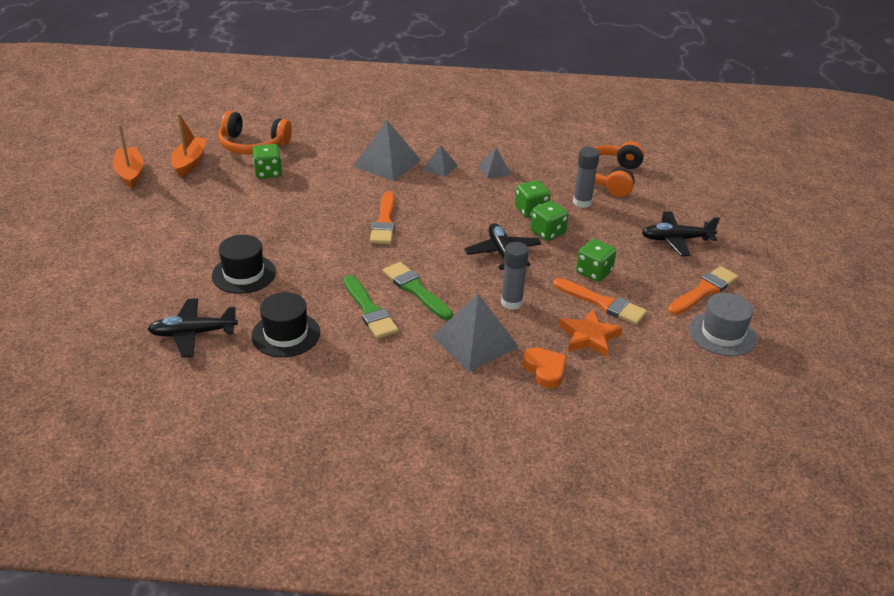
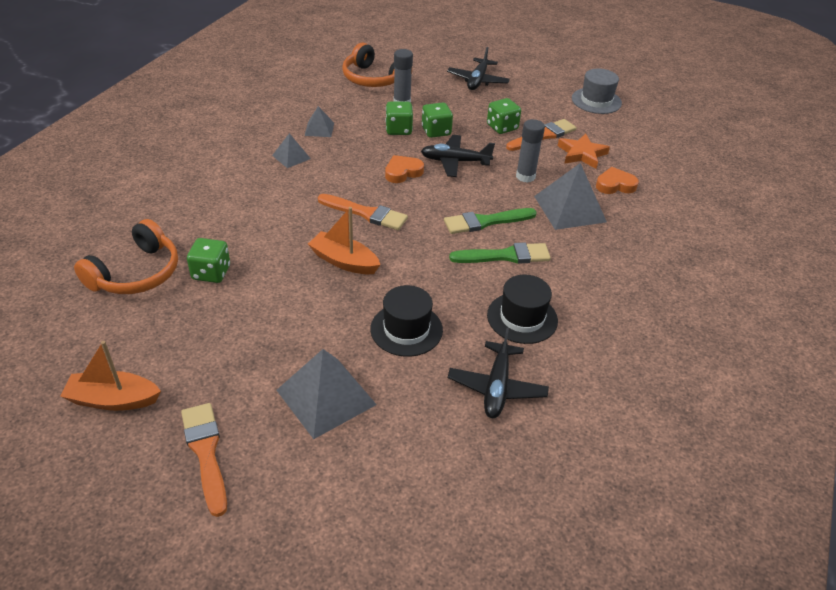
camera: 70 degrees left, 5 degrees up
(190, 162) = (132, 335): orange boat -> orange boat (344, 261)
(387, 163) = (258, 186): grey pyramid -> grey pyramid (326, 397)
(461, 227) = (403, 172): none -> orange heart
(704, 290) = (545, 91): orange brush -> orange brush (206, 452)

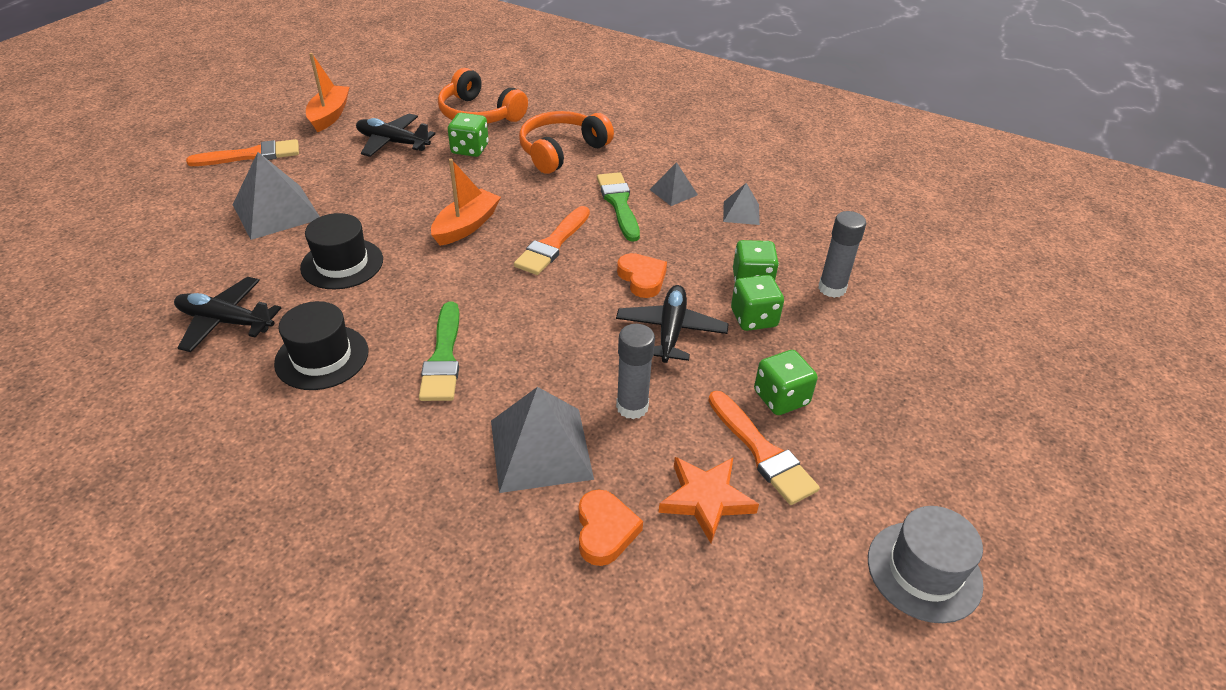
camera: 95 degrees right, 0 degrees up
(373, 79) = (897, 264): orange headphones -> orange headphones (562, 151)
(477, 80) = (940, 385): black plane -> black plane (393, 143)
(485, 222) = (521, 347): green brush -> green brush (619, 203)

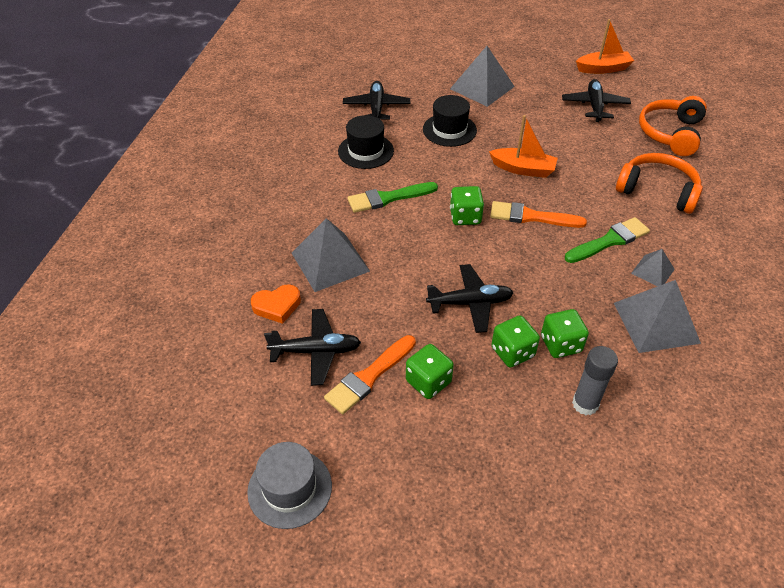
camera: 75 degrees right, 5 degrees up
(251, 155) = (531, 57): orange brush -> none
(469, 149) = (617, 143): green dice -> green dice (465, 217)
(632, 407) = (383, 297): grey glue stick -> none
(642, 278) = (521, 275): orange heart -> none
(706, 499) = (316, 351): orange star -> black plane
(741, 213) = (656, 322): grey pyramid -> grey pyramid, size x1.87

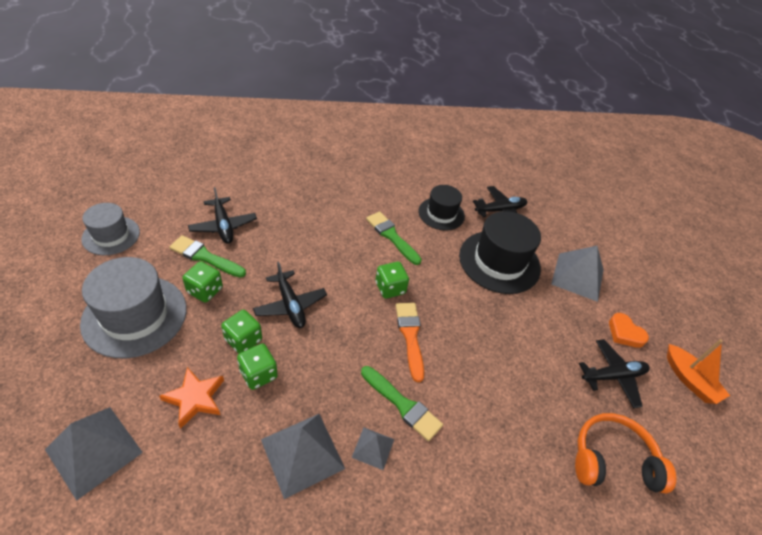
camera: 65 degrees right, 0 degrees up
(277, 306) = (260, 199): orange heart -> orange heart (624, 333)
(330, 261) = (310, 217): grey pyramid -> grey pyramid (94, 451)
(369, 377) = (205, 257): orange brush -> green brush
(449, 130) = (499, 261): black hat -> black hat, size x1.64
(454, 460) = (135, 316): none -> grey hat
(523, 169) = (474, 322): orange boat -> none
(585, 404) = (195, 398): grey glue stick -> orange star
(657, 191) = (500, 448): orange headphones -> none

